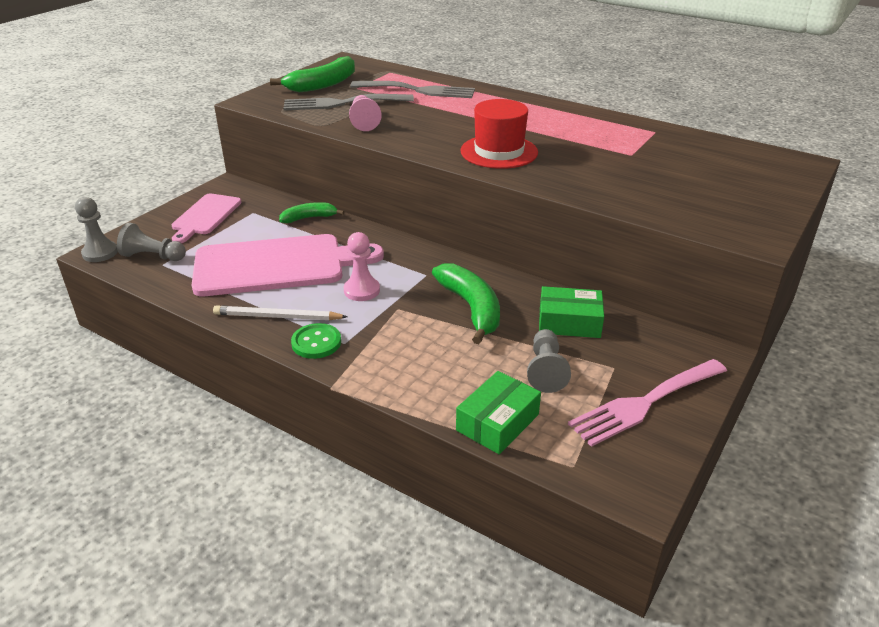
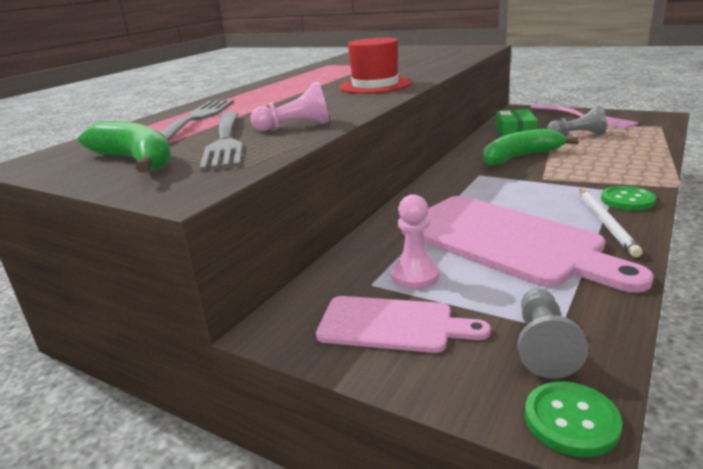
camera: 90 degrees left, 10 degrees down
(100, 253) = (571, 420): grey pawn -> green button
(277, 265) = (506, 241): pink cutting board -> pink cutting board turned 150 degrees clockwise
(309, 218) = (381, 241): green banana -> none
(362, 290) = (525, 194): pink pawn -> pink pawn (415, 276)
(497, 422) = (646, 141): green box -> none

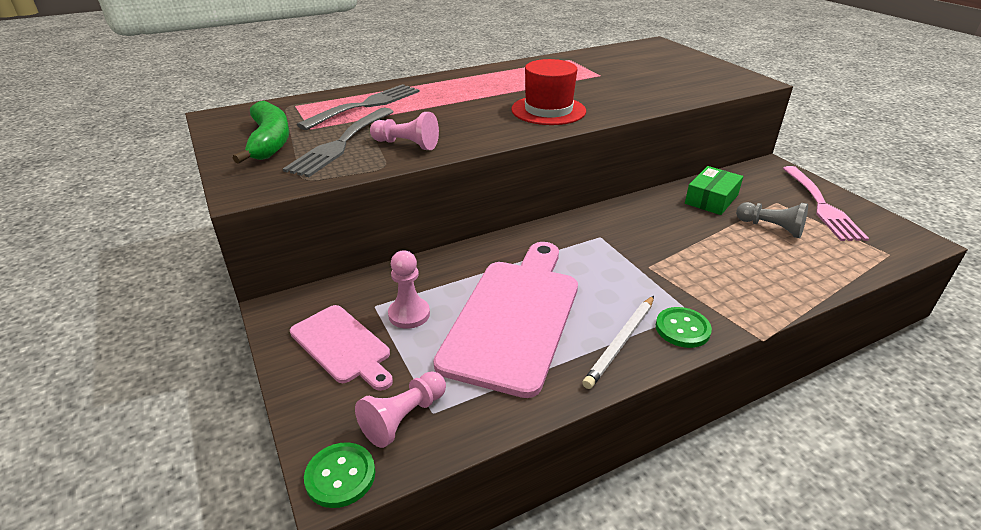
camera: 30 degrees right, 10 degrees up
(506, 241) = (514, 317): pink cutting board -> pink cutting board turned 150 degrees counterclockwise
(520, 157) = (669, 232): green banana -> none
(543, 345) = (404, 417): grey pawn -> pink pawn

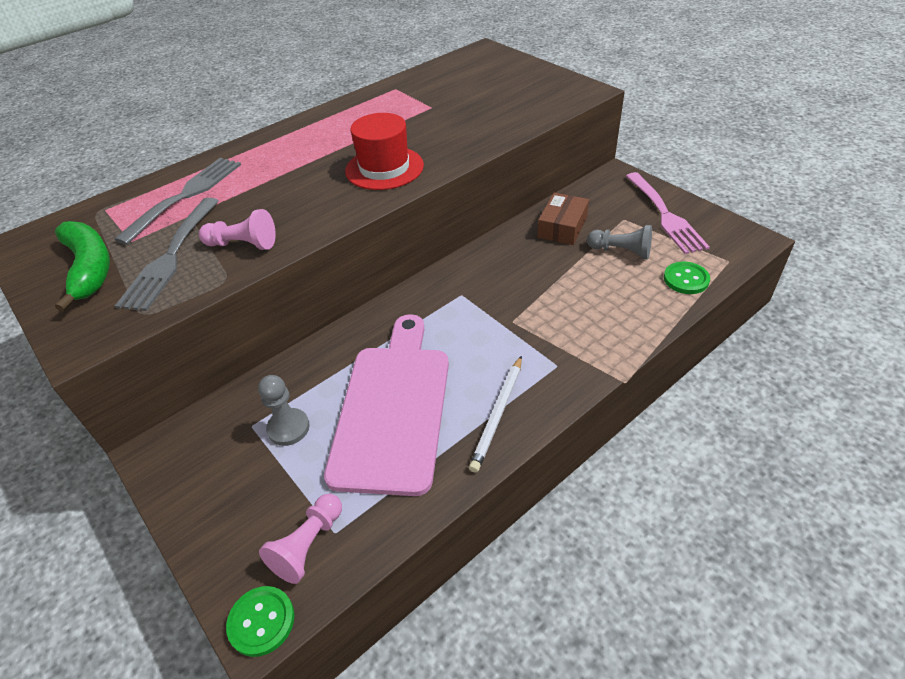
camera: 10 degrees left, 10 degrees up
(342, 346) = (229, 480): pink cutting board -> none
(409, 314) = (288, 428): pink pawn -> grey pawn
(682, 329) = (552, 386): green button -> green button (686, 279)
(711, 199) = (562, 227): green box -> brown box

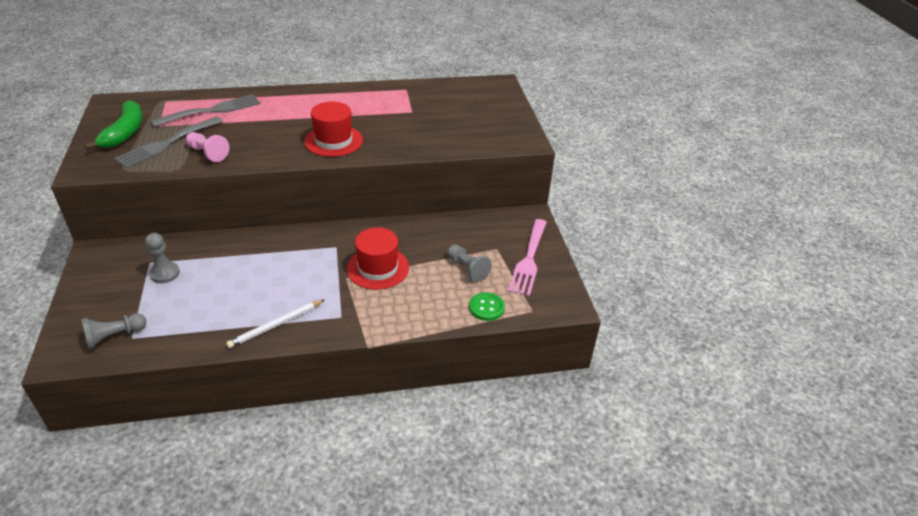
camera: 25 degrees right, 5 degrees down
(261, 621) = (60, 358): green button -> none
(308, 545) = (114, 336): pink pawn -> grey pawn
(393, 408) = (226, 292): pink cutting board -> none
(533, 294) = (378, 268): none -> red hat
(562, 227) = (449, 235): brown box -> none

